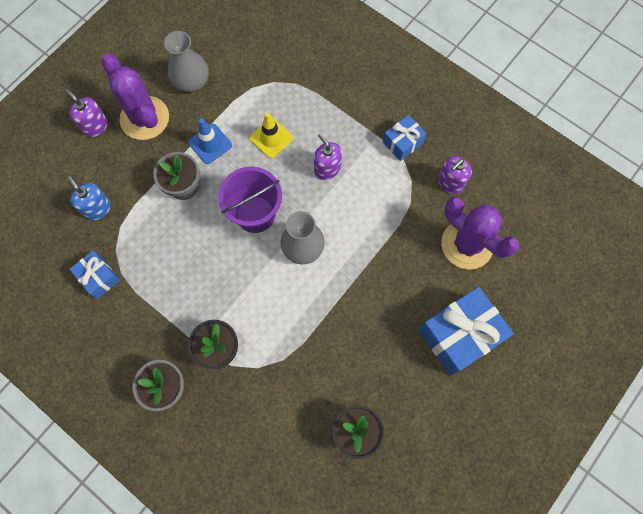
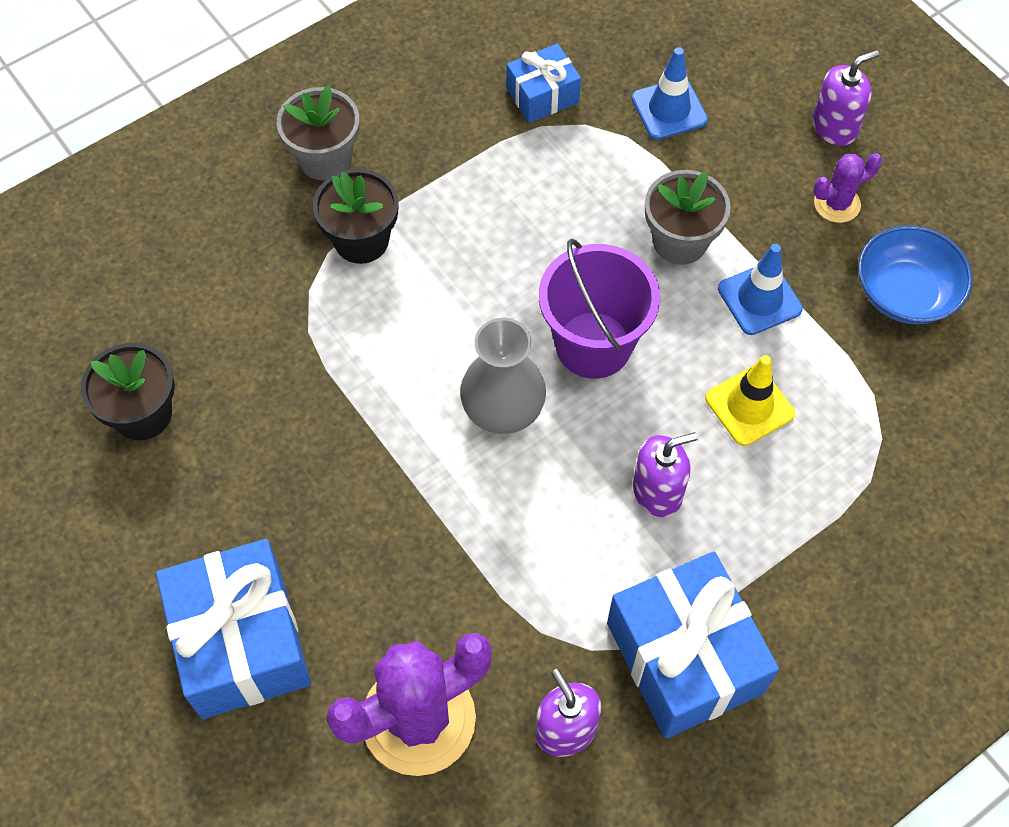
camera: 105 degrees right, 10 degrees down
(97, 208) = (669, 109): blue soap dispenser -> blue traffic cone
(144, 118) = (837, 204): purple cactus -> purple cactus, size x0.49
(192, 82) = (905, 293): grey vase -> blue bowl
(403, 142) = (684, 658): blue gift -> blue gift, size x1.85

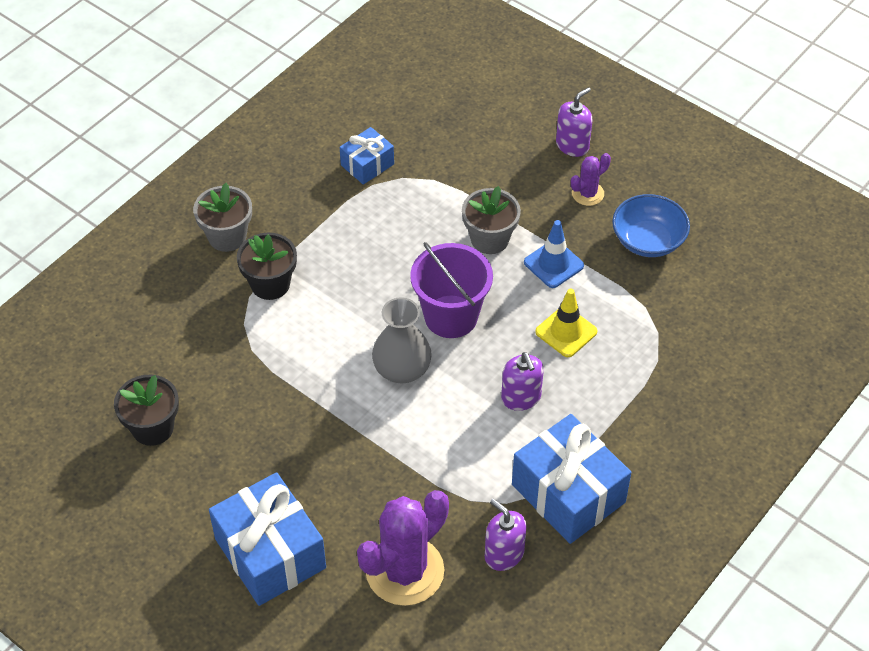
camera: 15 degrees left, 10 degrees down
(657, 492) = (521, 398): purple soap dispenser -> purple soap dispenser turned 105 degrees clockwise
(669, 109) = (457, 156): blue traffic cone -> none

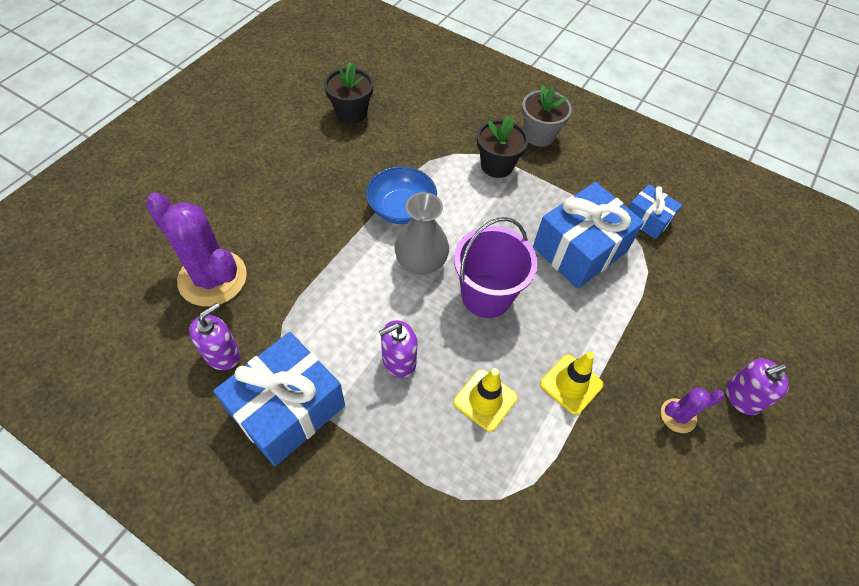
camera: 80 degrees right, 5 degrees up
(270, 553) = (238, 189): blue gift -> blue gift (580, 249)
(489, 239) = (588, 323): grey flower pot -> none
(553, 264) = (571, 384): blue traffic cone -> yellow traffic cone
(572, 145) = (742, 397): purple soap dispenser -> purple soap dispenser turned 120 degrees clockwise
(587, 193) = (678, 416): purple cactus -> purple cactus turned 60 degrees counterclockwise
(648, 240) = (631, 485): blue bowl -> blue bowl (401, 208)

